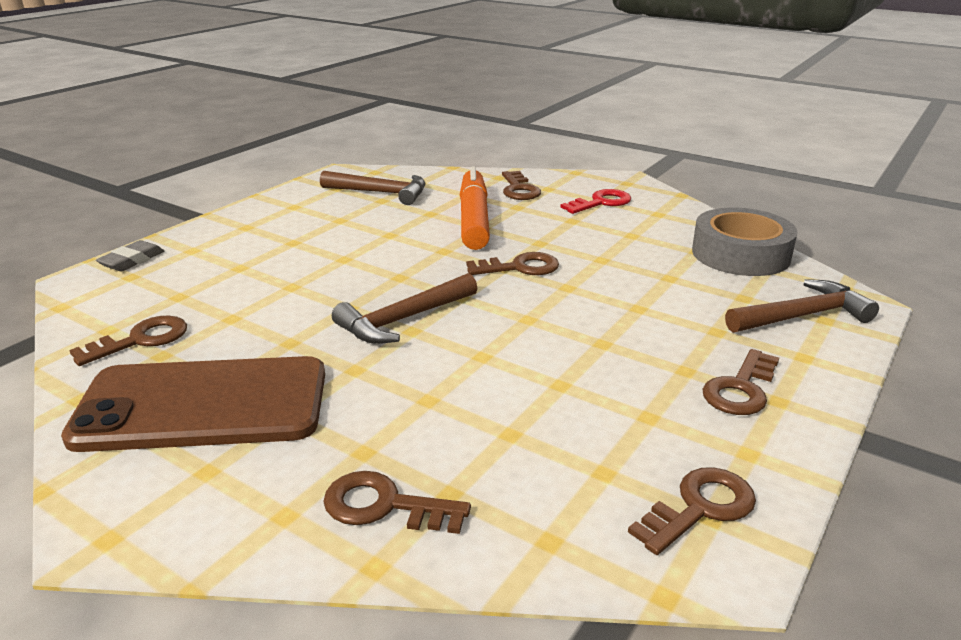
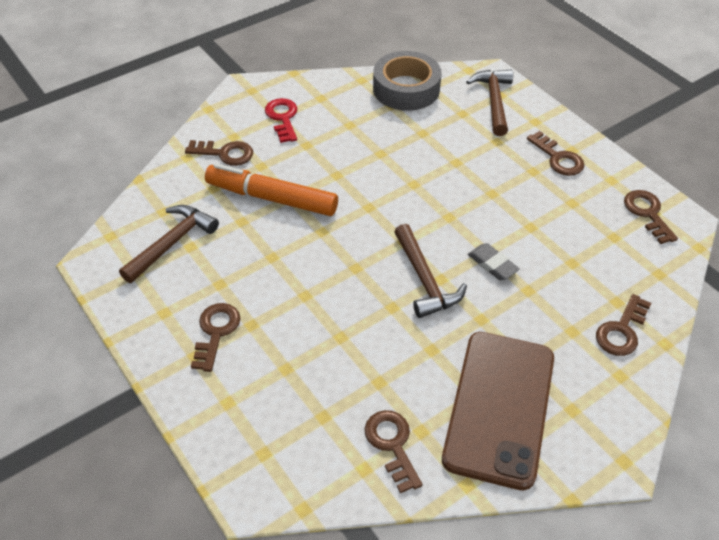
camera: 70 degrees left, 20 degrees up
(132, 261) = (228, 452): grey eraser -> grey eraser (492, 264)
(520, 267) = (373, 198): brown key -> brown key (216, 332)

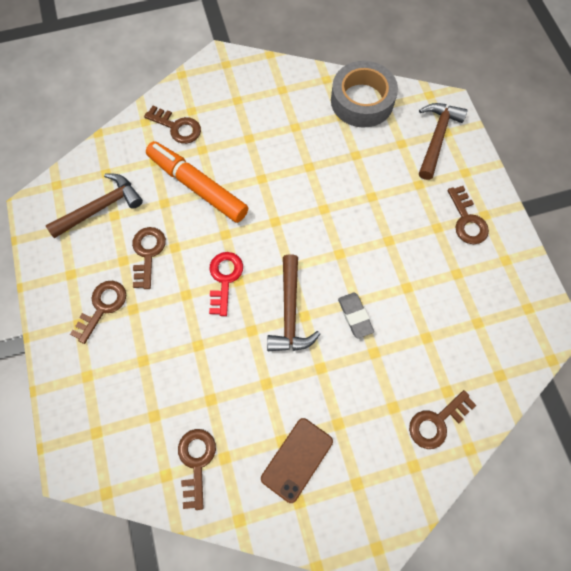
camera: 20 degrees right, 20 degrees up
(283, 118) = (240, 103): red key -> red key (224, 279)
(499, 407) = (297, 459): brown phone -> brown phone, size x0.53
(647, 213) = (521, 307): brown key -> brown key (148, 253)

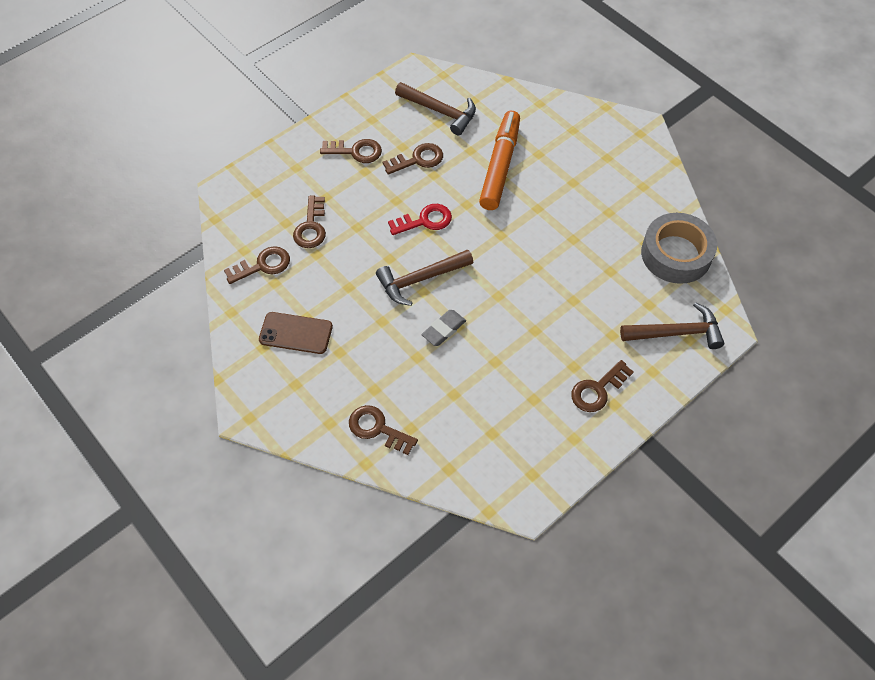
camera: 65 degrees right, 10 degrees down
(177, 127) = (549, 127): brown key -> brown key (311, 227)

